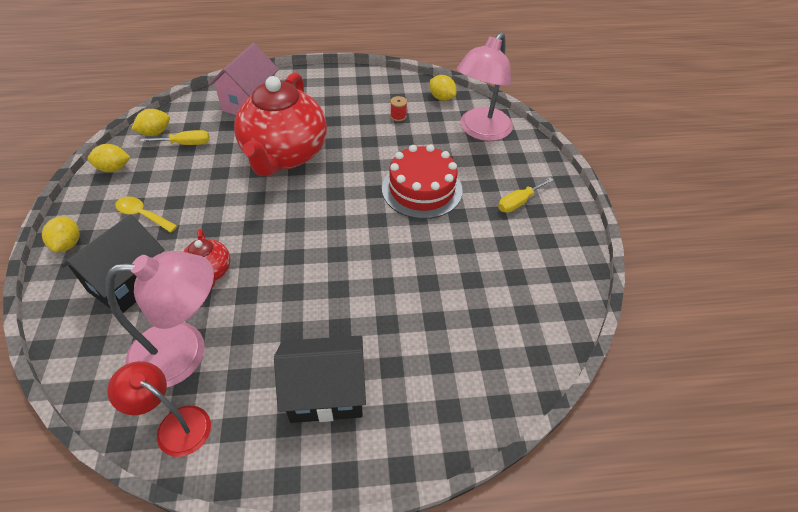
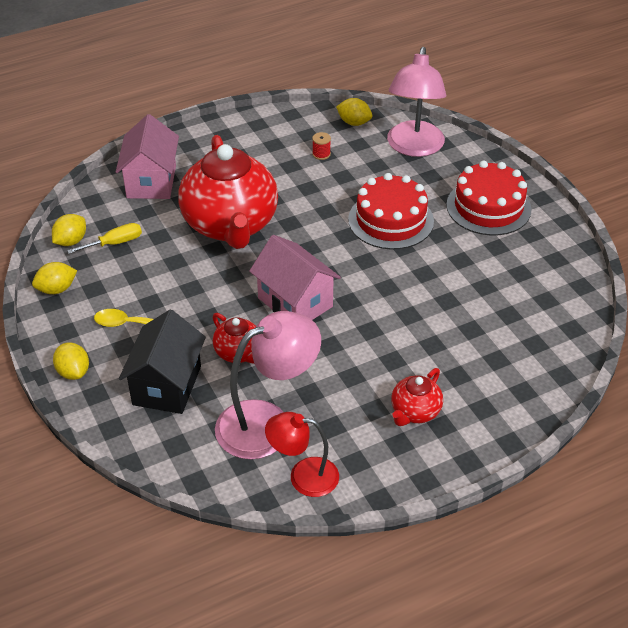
camera: 20 degrees left, 5 degrees down
(290, 239) = (295, 302): none -> pink house
(326, 393) = (415, 412): black house -> red teapot
(518, 202) = (488, 207): yellow screwdriver -> red cake

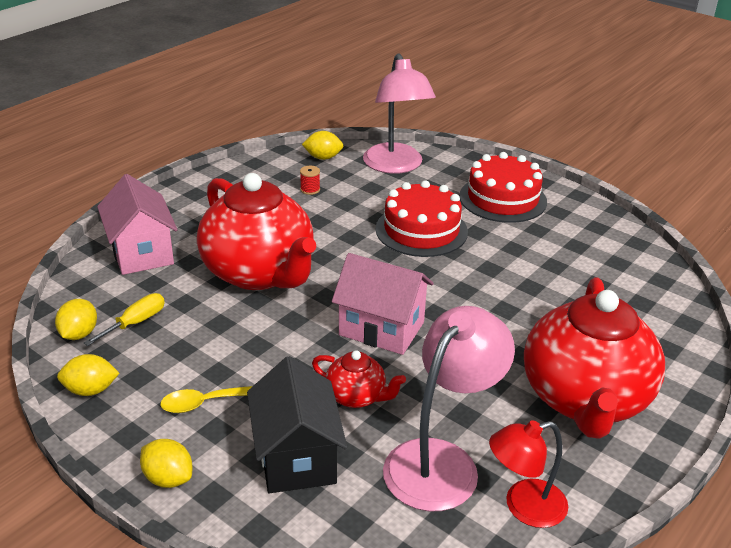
camera: 25 degrees left, 10 degrees down
(57, 289) = (90, 390): yellow lemon -> yellow lemon turned 45 degrees clockwise
(415, 412) = (585, 399): red teapot -> red teapot, size x2.25

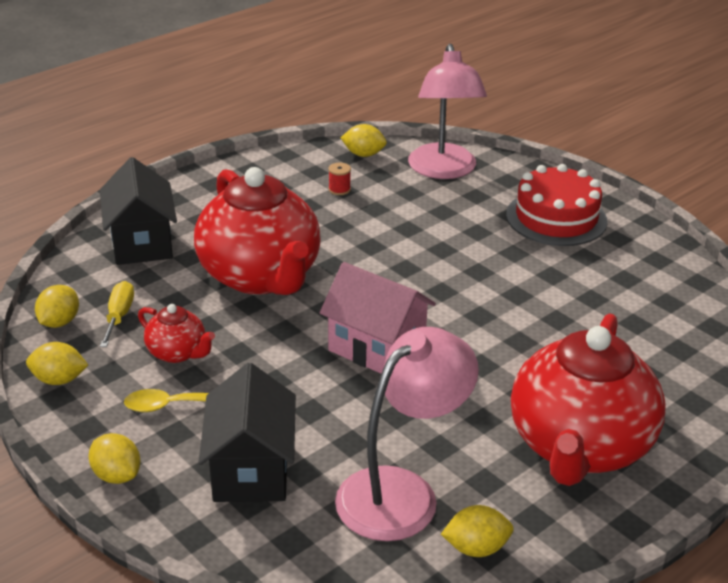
camera: 10 degrees right, 0 degrees up
(135, 323) = (119, 316): yellow screwdriver -> yellow screwdriver turned 45 degrees counterclockwise
(142, 252) = (142, 243): pink house -> black house
(356, 396) = (330, 416): red teapot -> red teapot (177, 353)
(421, 230) = (451, 245): red cake -> none
(524, 507) = (476, 548): red lamp -> yellow lemon

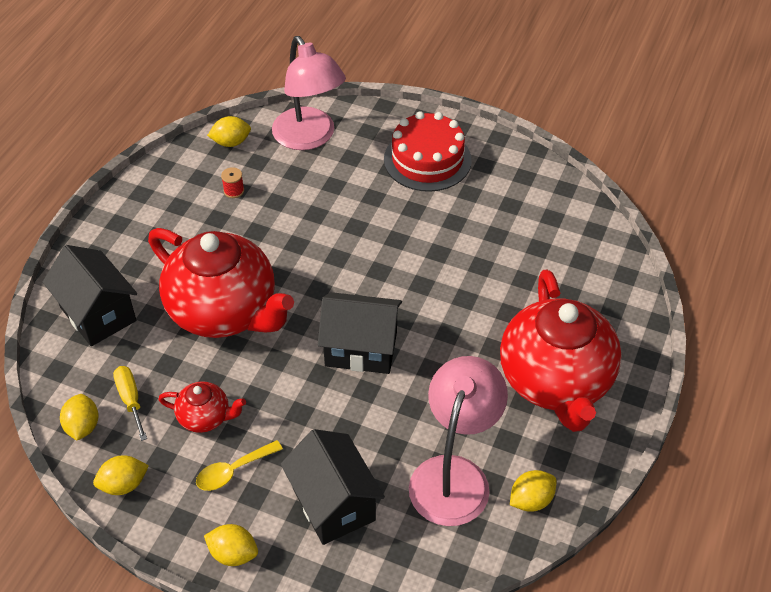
camera: 25 degrees left, 15 degrees up
(376, 348) = (361, 349): pink house -> black house

